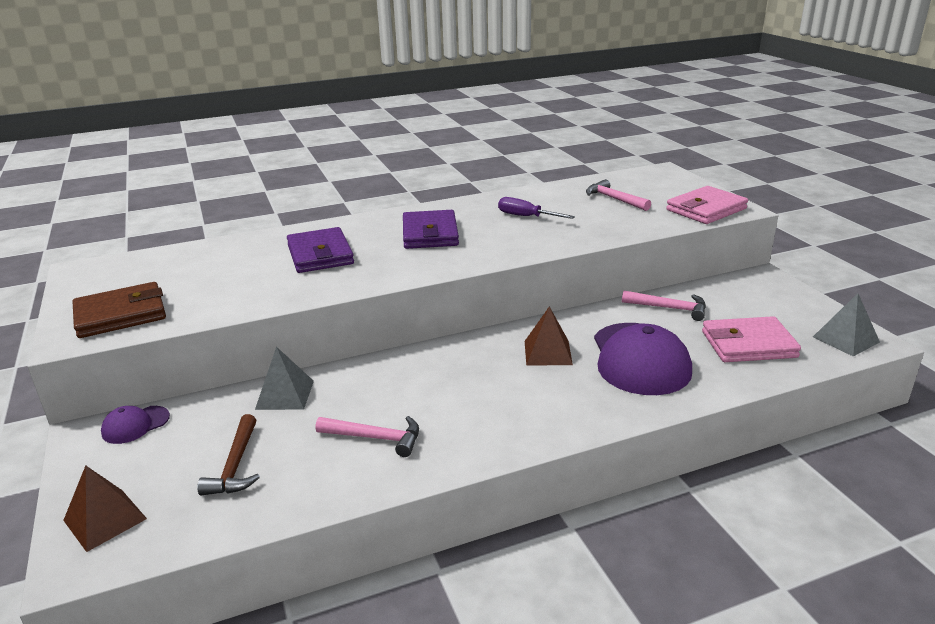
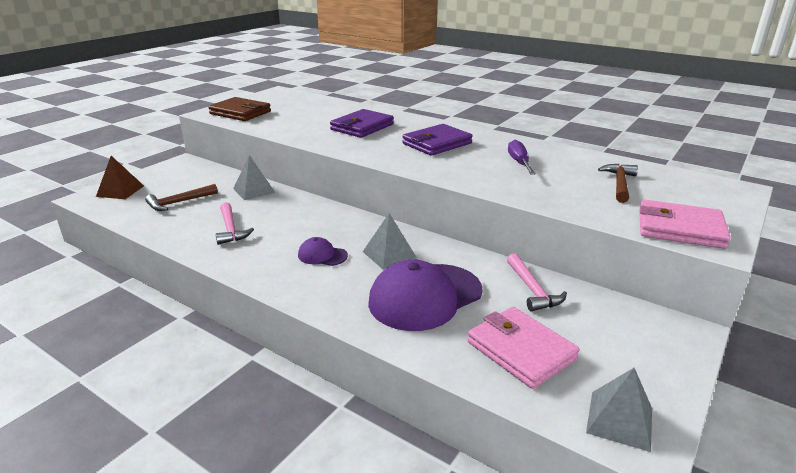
camera: 55 degrees right, 0 degrees up
(135, 425) = (197, 168): purple cap -> purple cap (322, 255)
(547, 352) = (389, 254): brown pyramid -> grey pyramid
(614, 199) = (619, 184): pink hammer -> brown hammer

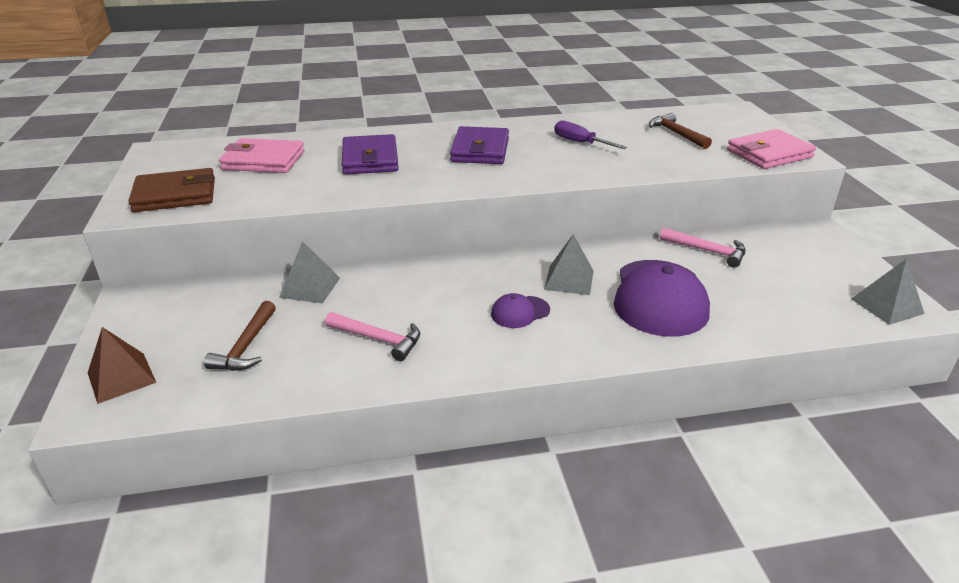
camera: 45 degrees left, 5 degrees up
(521, 350) = (778, 298): pink wallet -> pink wallet (263, 160)

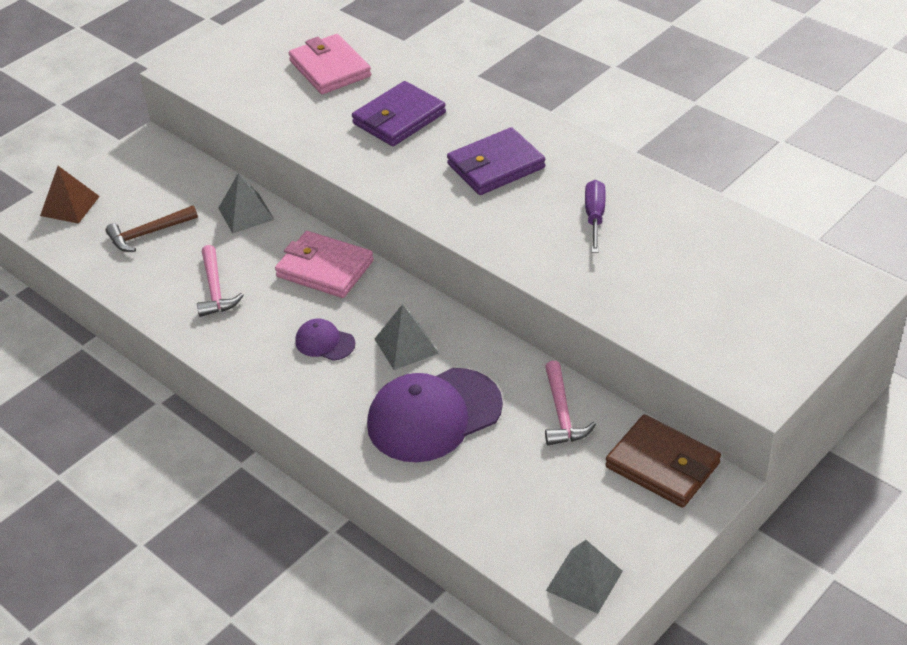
camera: 55 degrees right, 10 degrees up
(175, 195) = (227, 71): brown wallet -> brown wallet (662, 465)
(676, 134) = (708, 271): brown hammer -> none
(769, 154) = (735, 360): pink wallet -> pink wallet (325, 269)

